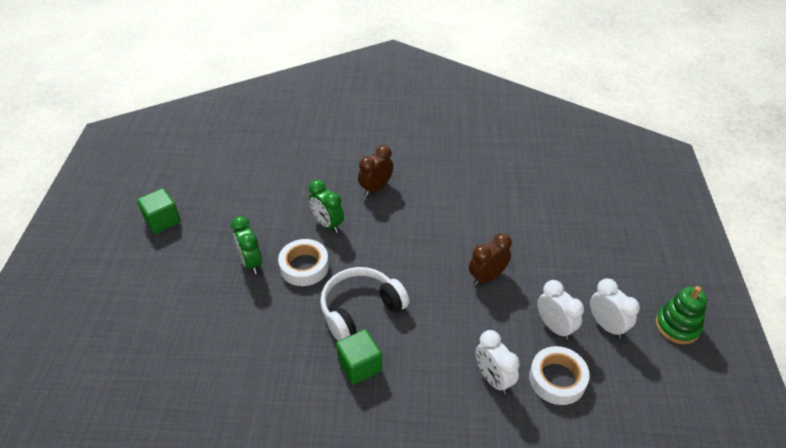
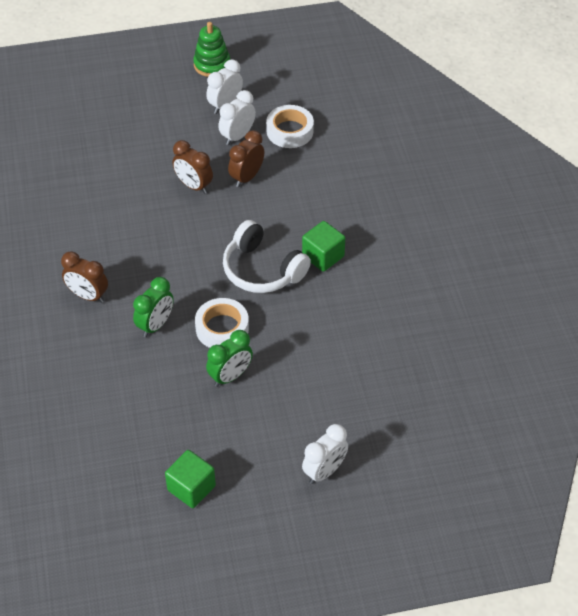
camera: 105 degrees left, 5 degrees up
(490, 323) = (247, 177): none -> brown clock
(493, 378) = (303, 169): white clock -> white clock (324, 471)

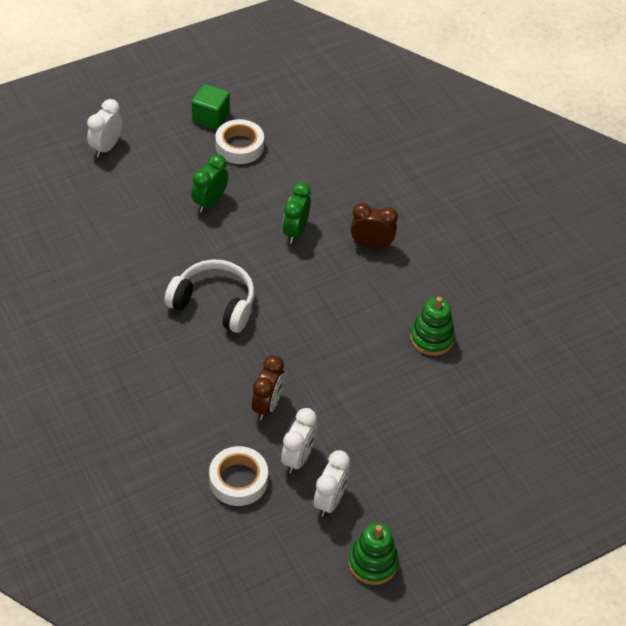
camera: 160 degrees right, 0 degrees up
(81, 201) = (431, 338): none -> green stacking toy
(193, 186) = (321, 382): brown clock -> none
(222, 328) = (233, 240): white tape -> white tape (239, 146)
(323, 256) = (156, 330): green cube -> none

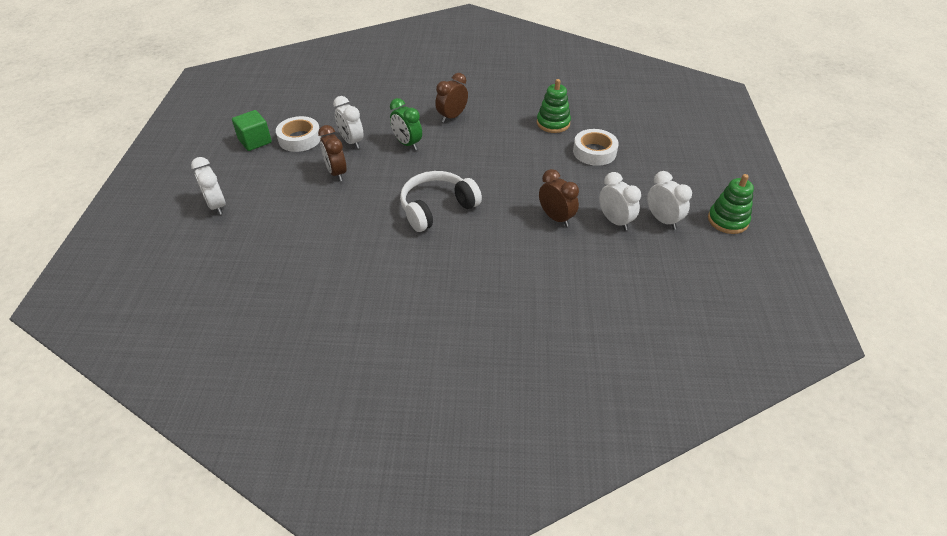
camera: 55 degrees left, 5 degrees down
(210, 202) = (336, 173): green clock -> brown clock
(238, 480) = (616, 260): white tape -> white tape (594, 152)
(265, 187) = (352, 142): none -> white clock

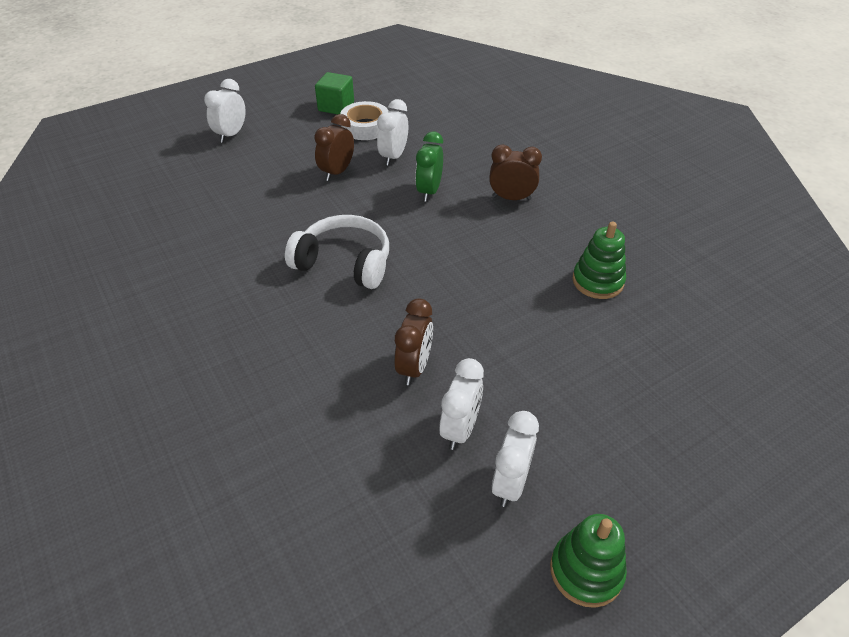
camera: 55 degrees right, 0 degrees up
(594, 152) = (583, 346): white tape -> none

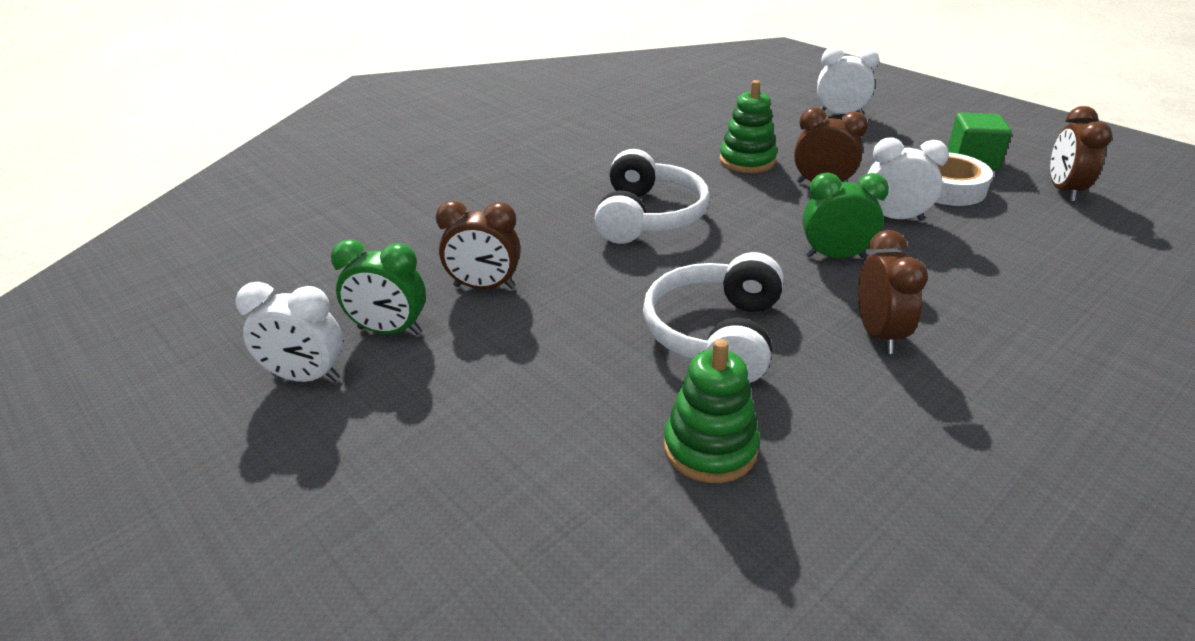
camera: 80 degrees right, 10 degrees down
(388, 91) = (1063, 191): none -> brown clock
(460, 429) = (390, 331): white clock -> green clock
(499, 258) = (716, 334): none -> white headphones
(586, 571) = (168, 449): green stacking toy -> green stacking toy (747, 161)

